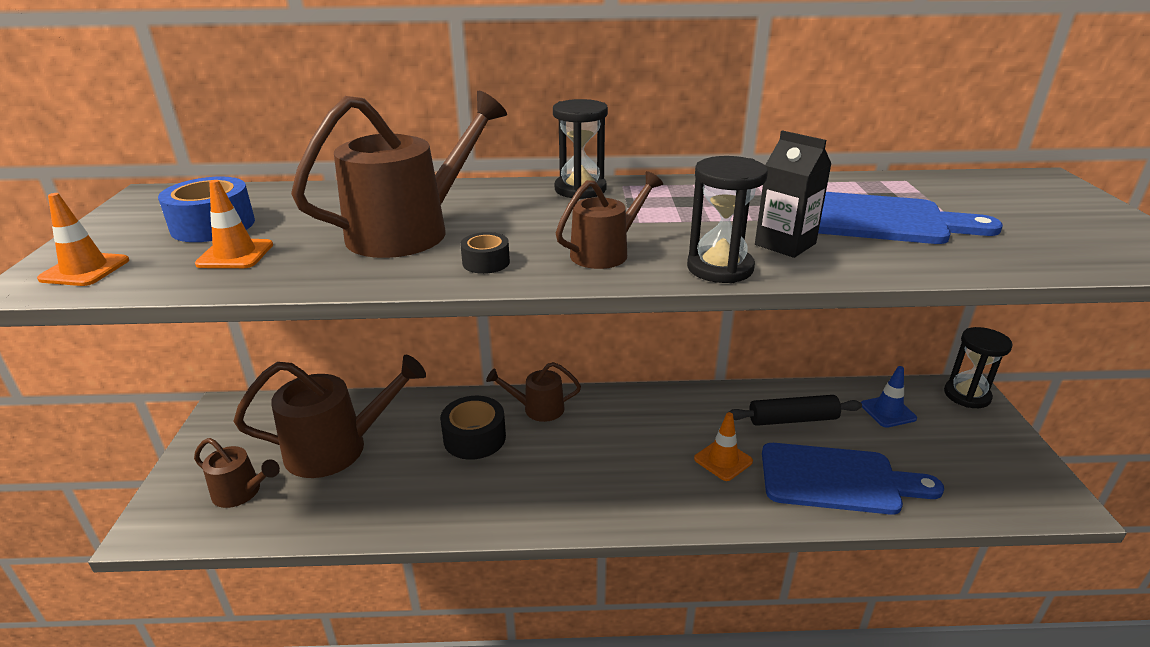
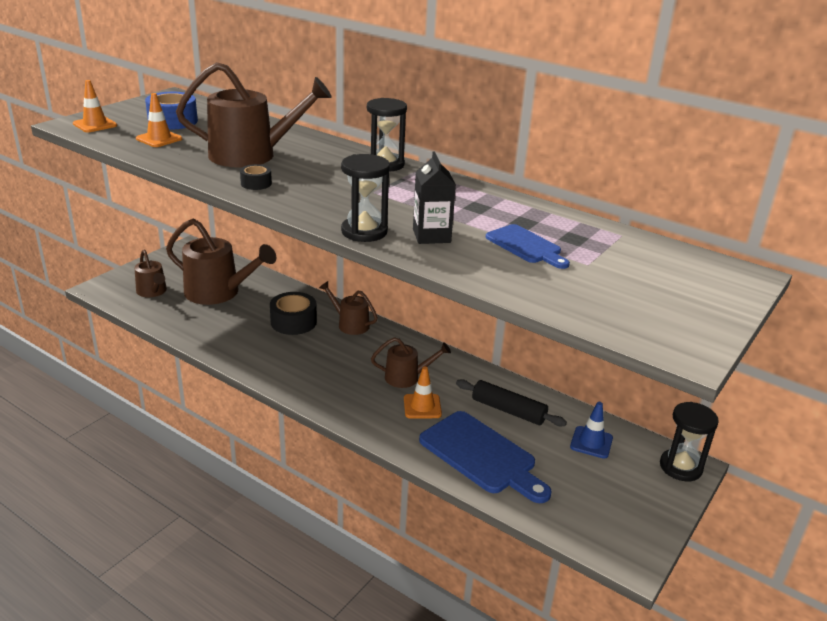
camera: 35 degrees right, 0 degrees up
(605, 253) = (322, 201): brown watering can -> brown watering can (406, 377)
(874, 219) = (526, 246): blue cutting board -> blue cutting board, size x0.58

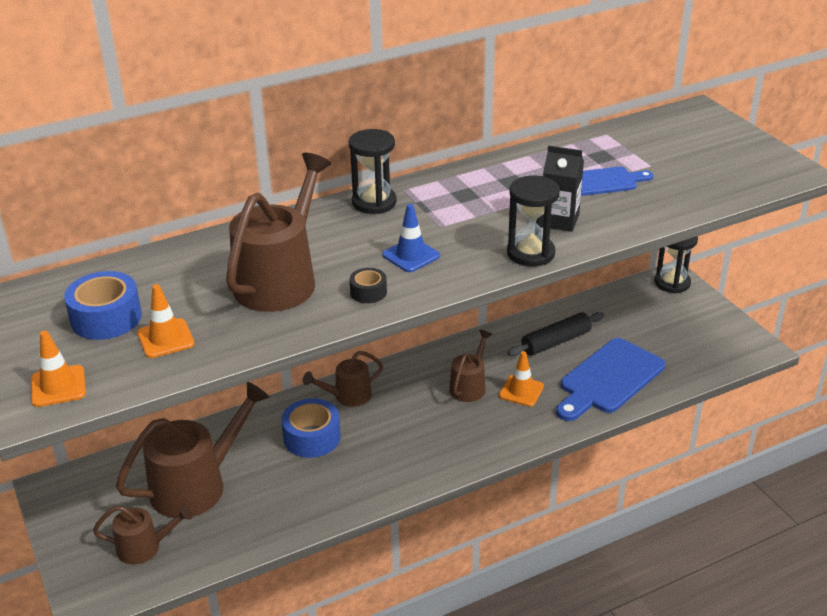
camera: 60 degrees left, 5 degrees up
(293, 322) = (312, 437): black tape -> blue tape
(481, 455) = (609, 379): blue cutting board -> blue cutting board turned 150 degrees clockwise
(591, 442) = (622, 314): blue traffic cone -> blue traffic cone (411, 255)

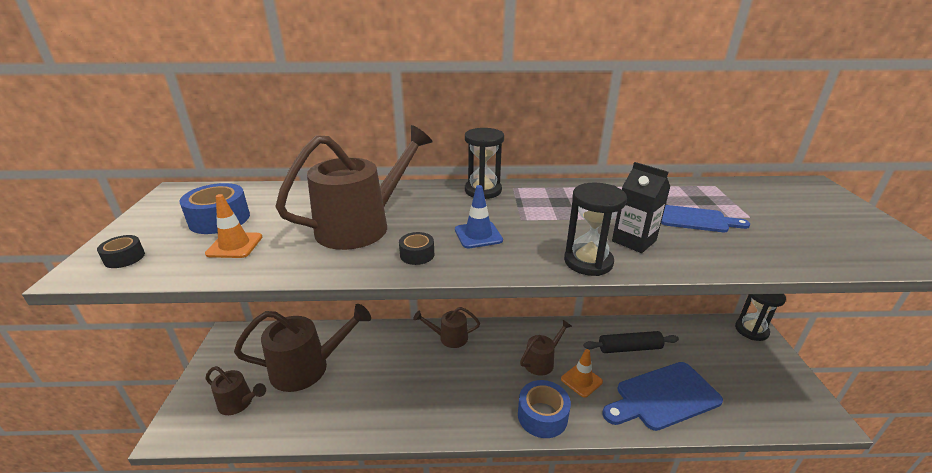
camera: 25 degrees right, 5 degrees down
(58, 386) = (124, 258): orange traffic cone -> black tape
(312, 437) = (405, 360): blue tape -> blue tape (542, 416)

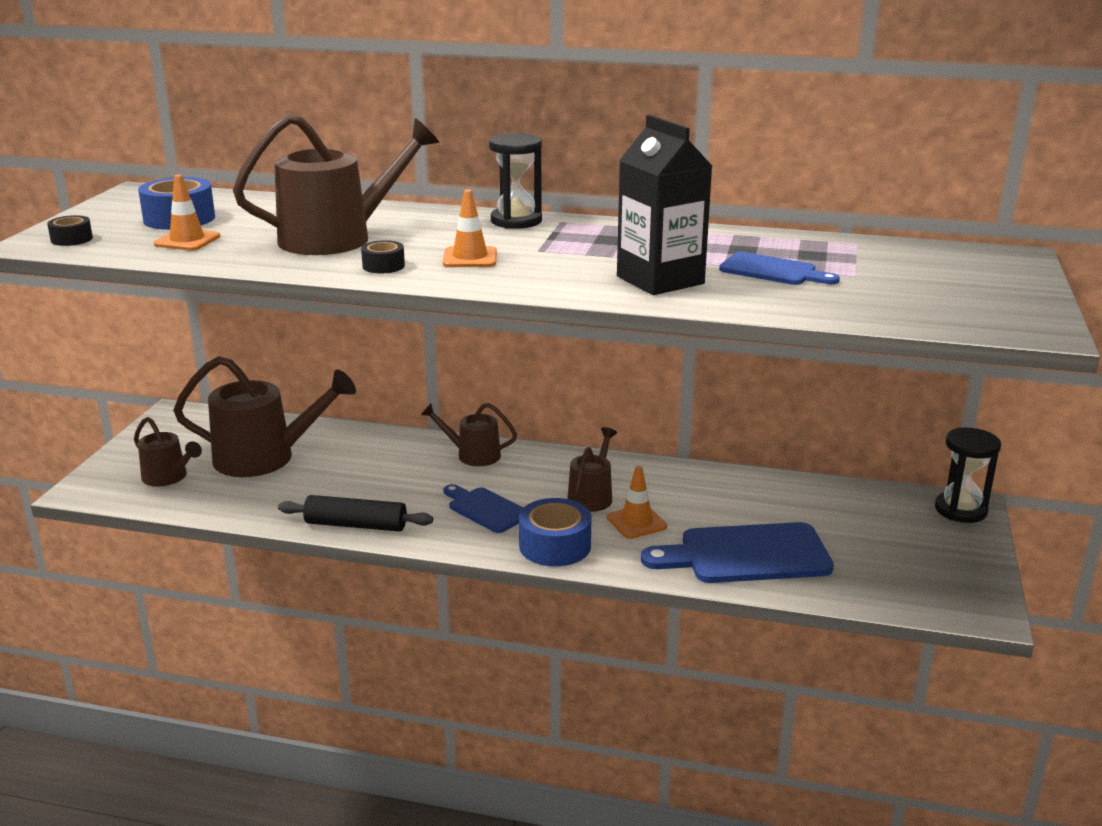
camera: 15 degrees right, 5 degrees down
(478, 235) = (470, 258): blue traffic cone -> orange traffic cone
(480, 388) = (485, 509): none -> blue cutting board
(541, 361) = (592, 496): brown watering can -> brown watering can turned 45 degrees counterclockwise
(588, 262) = (579, 290): black hourglass -> none
(629, 348) = (737, 501): black rolling pin -> black rolling pin (356, 525)
(634, 241) = (660, 280): black carton -> black carton, size x1.50

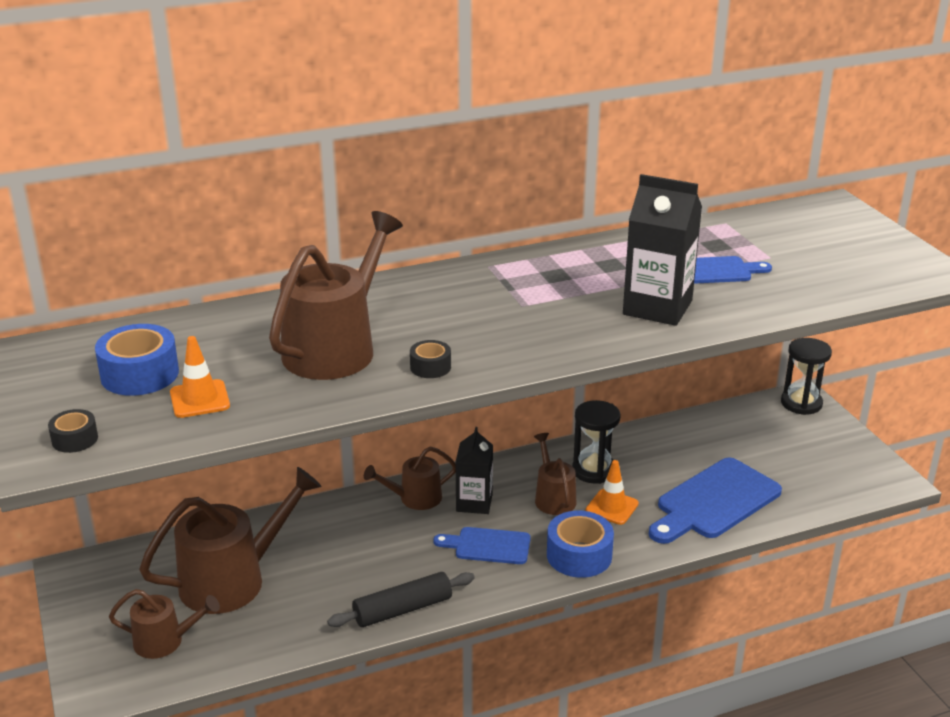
camera: 35 degrees left, 5 degrees up
(470, 258) = (484, 333): orange traffic cone -> none
(516, 221) = (453, 277): black hourglass -> black hourglass (594, 470)
(517, 475) = (474, 503): none -> black carton

